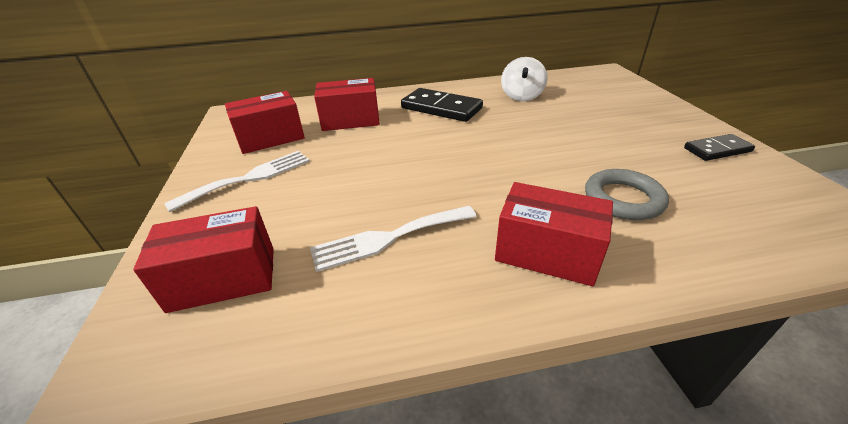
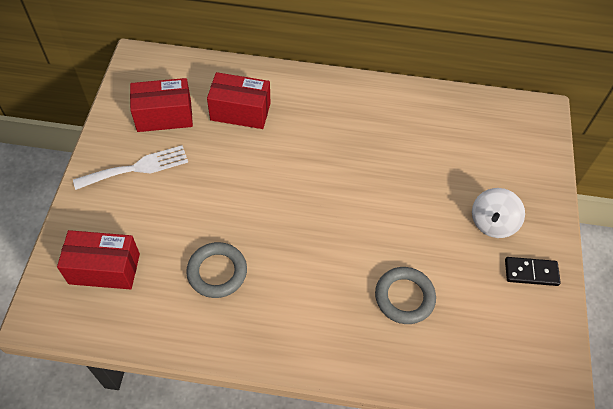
camera: 15 degrees right, 20 degrees up
(388, 238) = (217, 272): white fork -> grey ring
(441, 108) = (331, 121): black domino -> none
(521, 96) = (419, 127): white spinning top -> white spinning top (492, 223)
(547, 253) = (314, 325): red box -> none

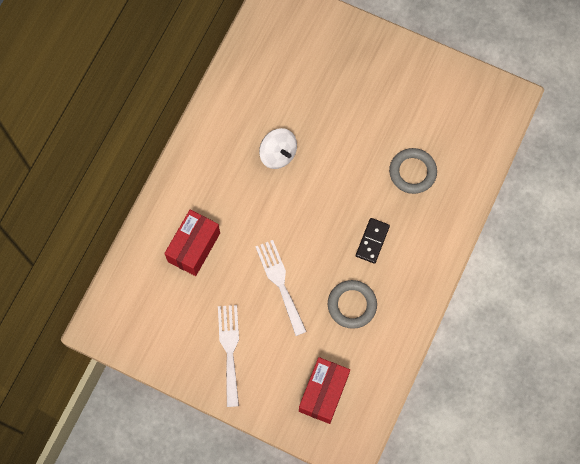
camera: 70 degrees left, 15 degrees up
(164, 116) = (177, 315): red box -> none
(223, 195) = (280, 283): none -> white fork
(492, 223) = (368, 83): white spinning top -> white spinning top (278, 154)
(531, 272) = (418, 74): black domino -> black domino (372, 241)

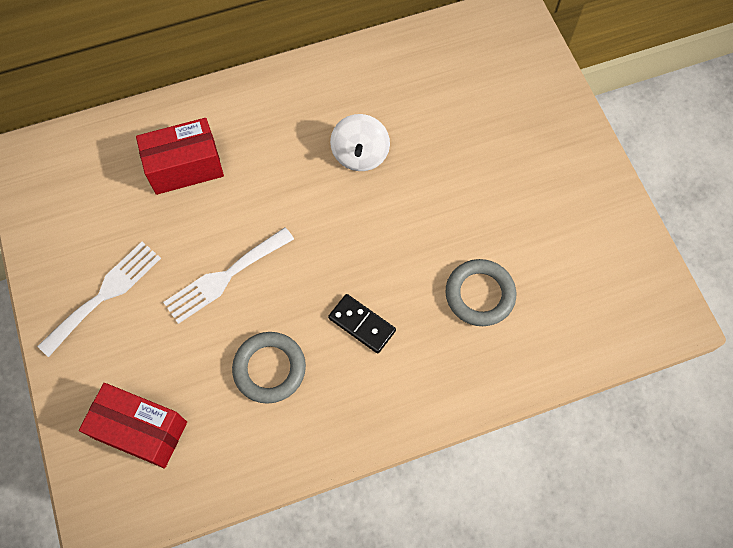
camera: 45 degrees right, 5 degrees down
(280, 283) = (224, 277): white fork -> white fork turned 150 degrees counterclockwise
(323, 393) = (141, 430): red box -> red box turned 45 degrees clockwise
(372, 241) = (361, 324): black domino -> black domino turned 60 degrees clockwise

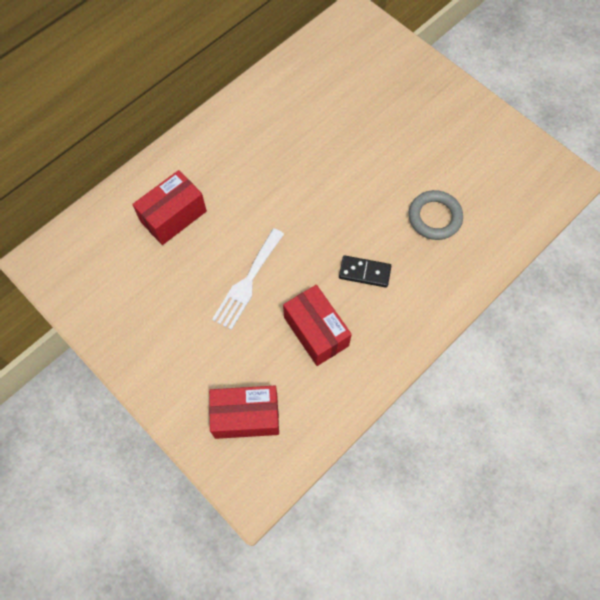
camera: 25 degrees left, 0 degrees up
(105, 294) = (164, 333): white fork -> none
(269, 369) = (316, 331): grey ring -> red box
(360, 154) = (298, 155): white spinning top -> none

